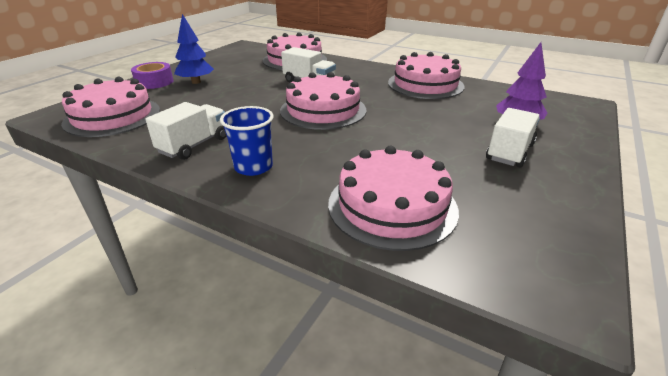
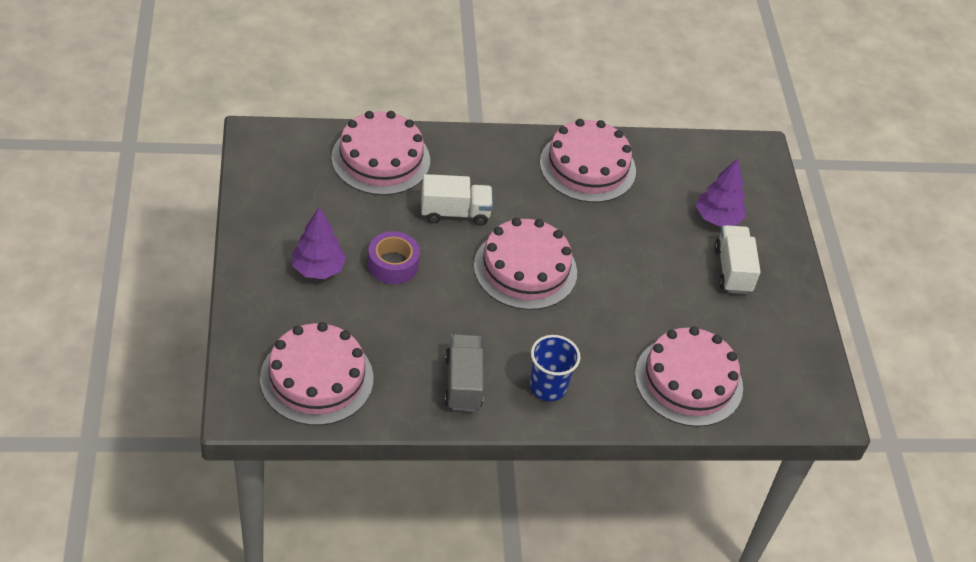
camera: 40 degrees left, 15 degrees up
(154, 82) = (264, 291): purple tape -> purple tape (393, 264)
(194, 145) = (463, 383): white truck -> grey truck
(196, 82) = (318, 269): blue tree -> purple tree

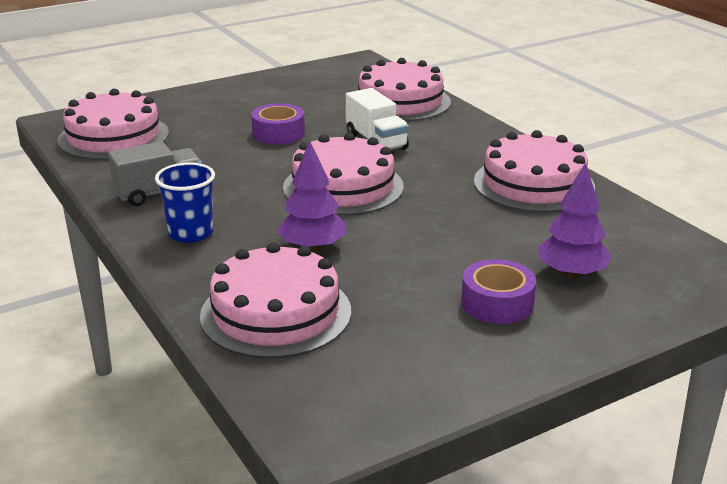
camera: 70 degrees right, 20 degrees down
(318, 269) = (239, 110): purple tree -> purple tree (312, 248)
(732, 270) = (497, 303): white truck -> purple tape

